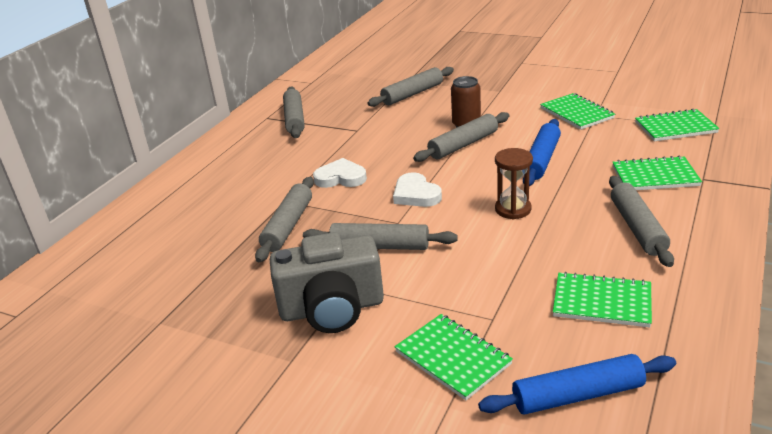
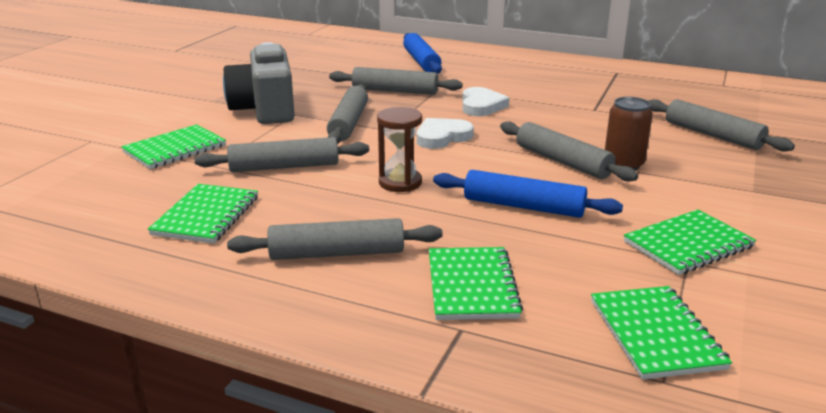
camera: 85 degrees right, 5 degrees down
(295, 119) = (616, 83): grey rolling pin -> grey rolling pin (284, 167)
(577, 395) = (92, 193): blue rolling pin -> blue rolling pin (421, 61)

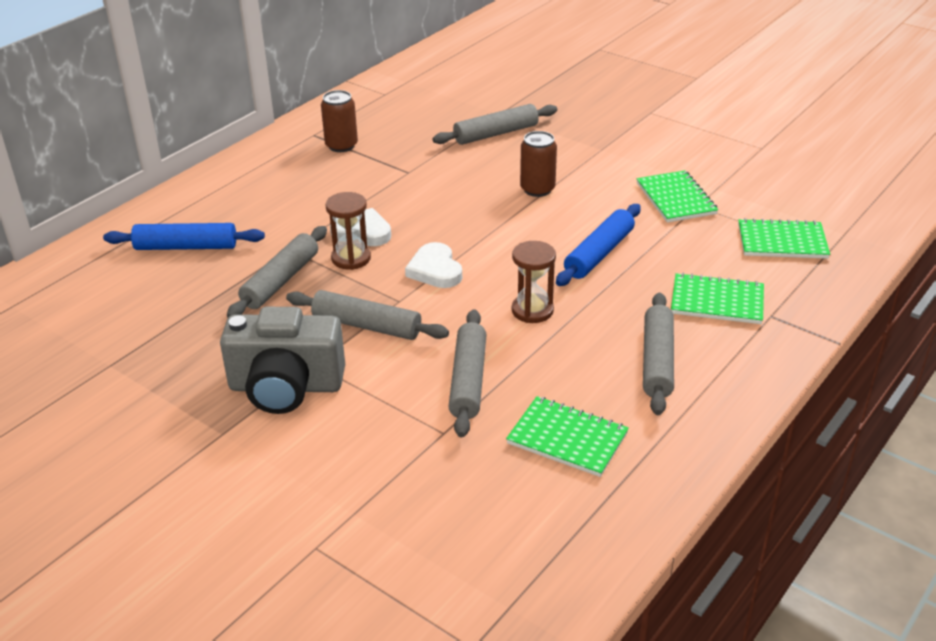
camera: 75 degrees left, 10 degrees up
(175, 149) = (382, 465): green notebook -> none
(439, 107) = (351, 258): none -> brown hourglass
(563, 161) = (520, 216): grey rolling pin -> none
(610, 82) = (341, 145): none -> brown can

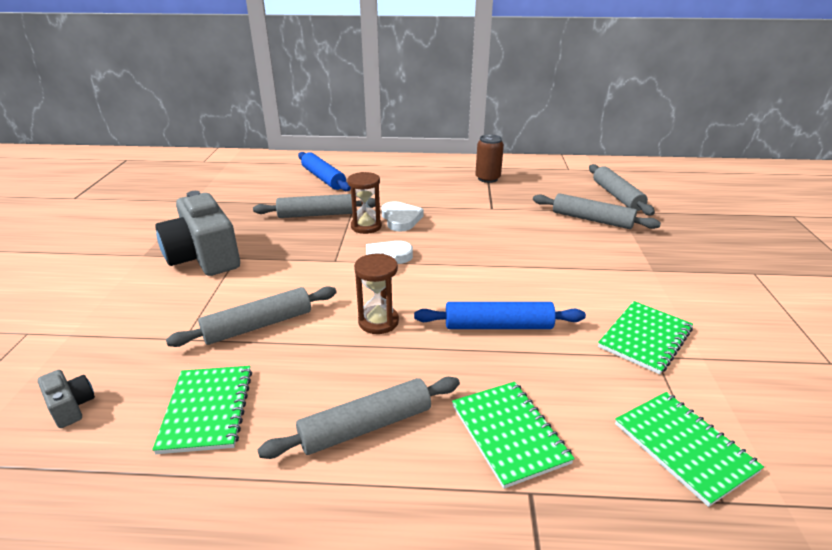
camera: 55 degrees right, 5 degrees down
(367, 325) = (294, 259): grey rolling pin -> grey rolling pin (617, 196)
(489, 522) = (71, 407): none -> grey camera
(537, 189) = (547, 262): brown can -> none

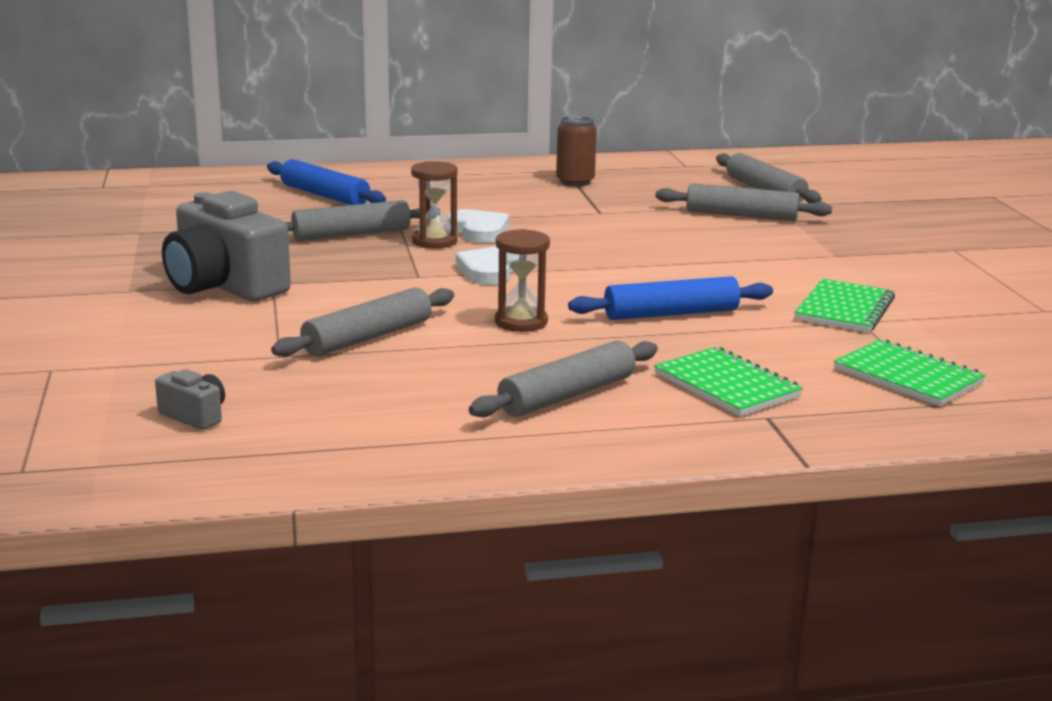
camera: 15 degrees left, 10 degrees down
(207, 410) = (370, 402): green notebook -> none

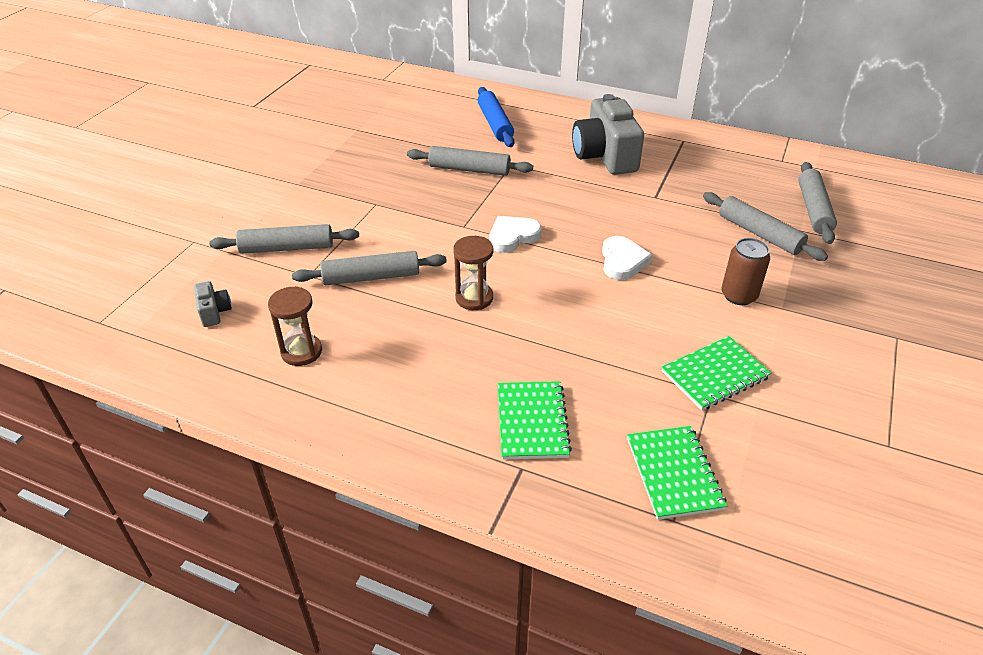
camera: 35 degrees right, 20 degrees up
(225, 286) = (348, 197): grey camera -> grey camera (605, 156)
(434, 241) = (511, 193): brown hourglass -> brown hourglass (301, 351)
(478, 231) = (550, 191): white heart -> white heart (622, 261)
(567, 395) = (421, 384): grey rolling pin -> grey rolling pin (287, 248)
(575, 182) = (675, 156): brown can -> brown can (738, 295)
(671, 314) = (580, 328): blue rolling pin -> none

